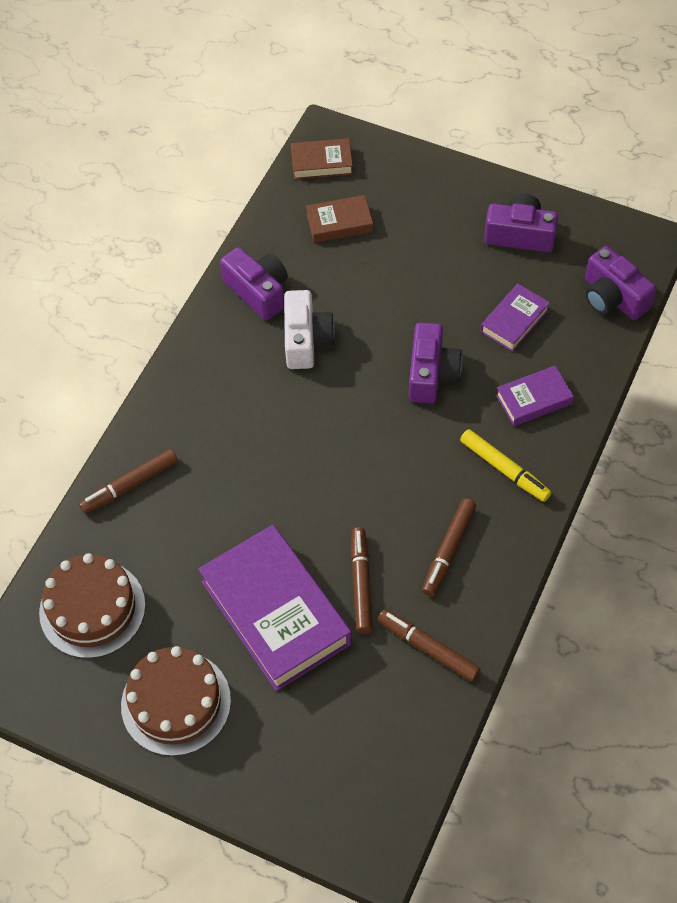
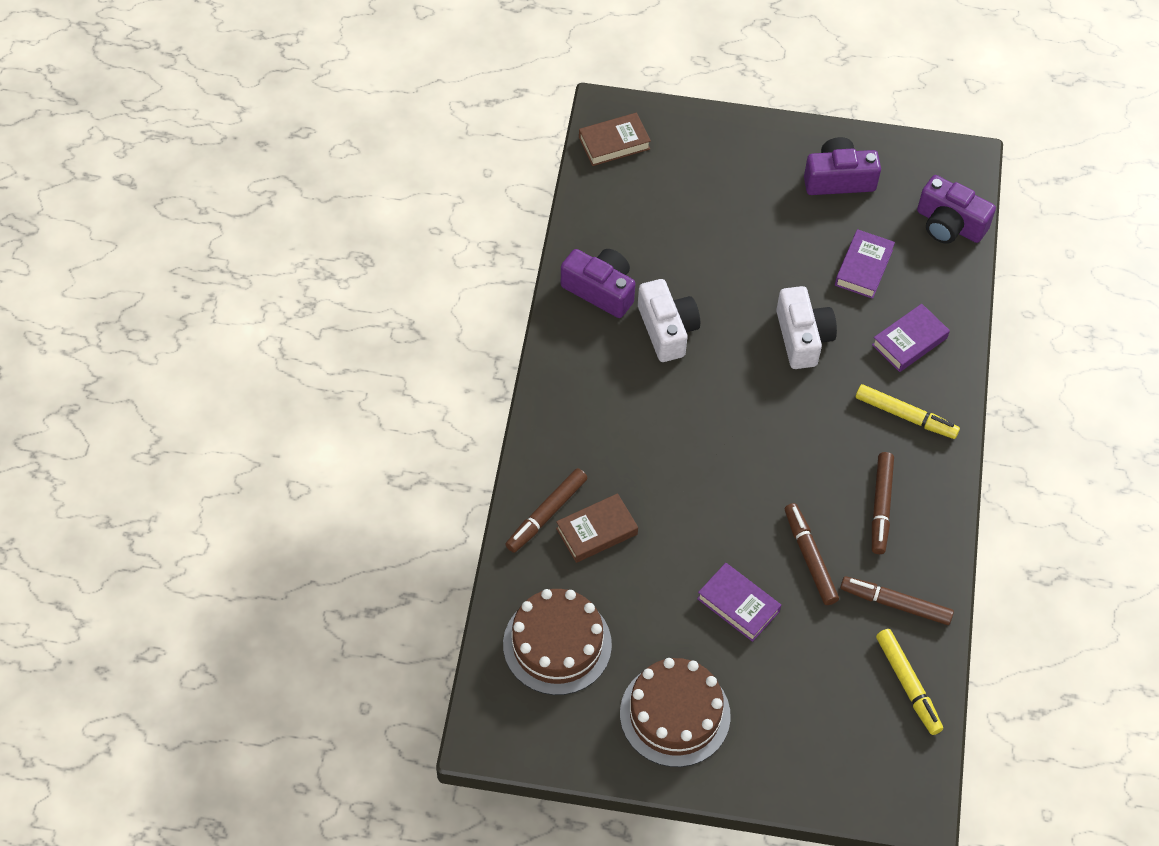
camera: 20 degrees left, 0 degrees up
(275, 612) = (738, 605): purple book -> purple book, size x0.50
(339, 223) = (655, 202): brown book -> brown book (596, 531)
(412, 730) = (908, 684): none -> yellow marker
(431, 374) = (802, 337): purple camera -> white camera

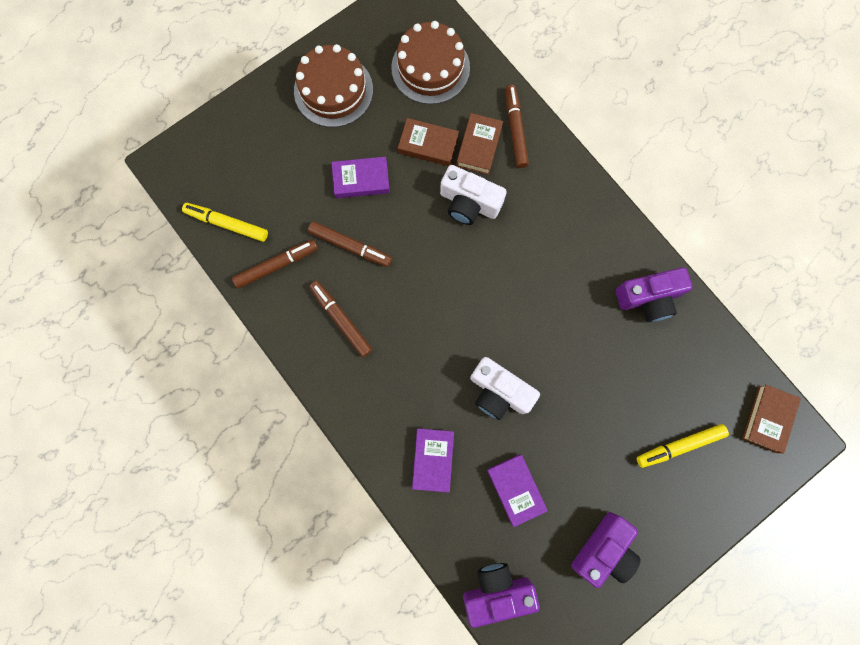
camera: 135 degrees right, 20 degrees up
(641, 576) = (428, 145): none -> brown book
(667, 329) = (581, 311): white camera -> white camera (469, 203)
(905, 416) = (384, 399): yellow marker -> yellow marker (679, 446)

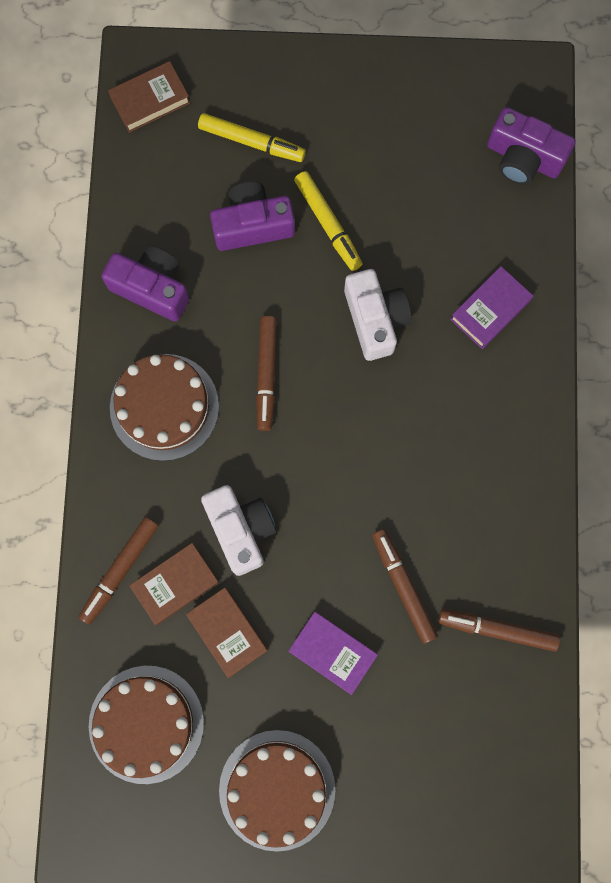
camera: 140 degrees left, 0 degrees up
(227, 224) = (517, 723): yellow marker -> yellow marker (328, 224)
(341, 320) = (474, 515): brown marker -> brown marker (266, 375)
(515, 489) = (434, 224): purple book -> none
(575, 235) = (164, 407): none -> brown cake
(603, 549) = (399, 116): purple camera -> purple camera (252, 225)

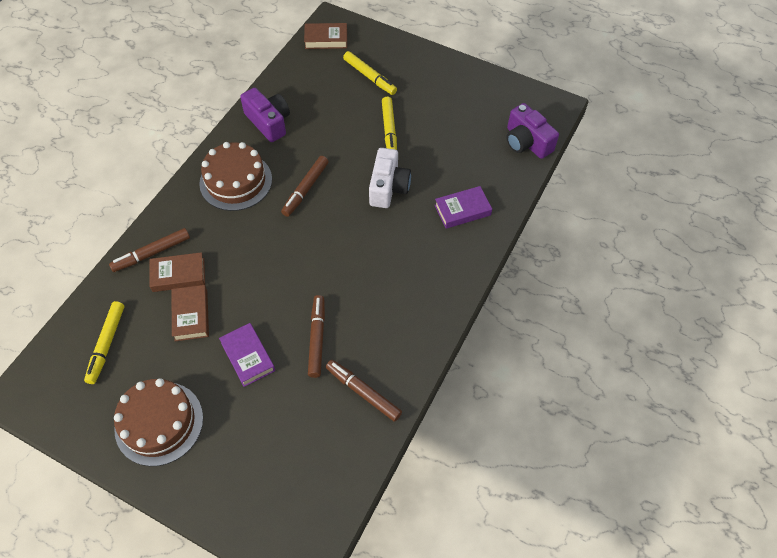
camera: 25 degrees right, 20 degrees down
(146, 724) = (107, 344): brown cake -> yellow marker
(240, 530) = (237, 263): white camera -> none
(252, 225) = (345, 114): purple camera -> none

